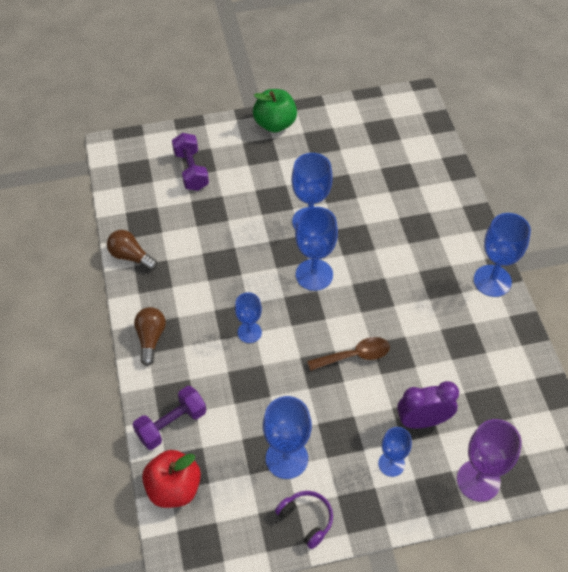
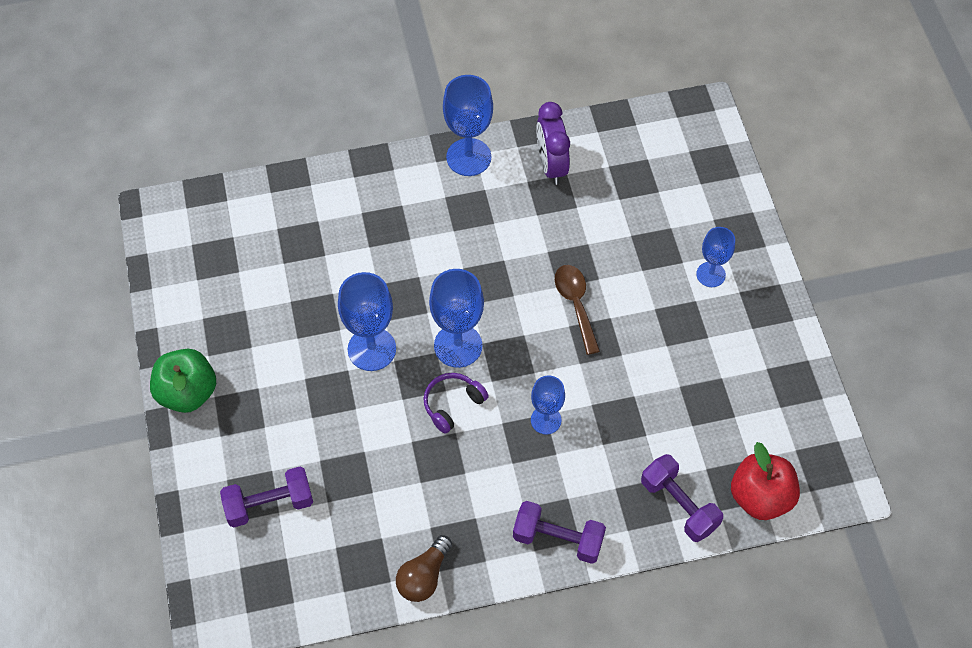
camera: 90 degrees left, 5 degrees up
(150, 338) = (558, 539): brown light bulb -> purple dumbbell
(286, 458) = (713, 378): blue goblet -> none
(306, 519) = (782, 358): purple headphones -> purple headphones (452, 404)
(423, 421) = (656, 241): purple clock -> purple clock (551, 165)
(478, 480) = (722, 196): purple goblet -> none

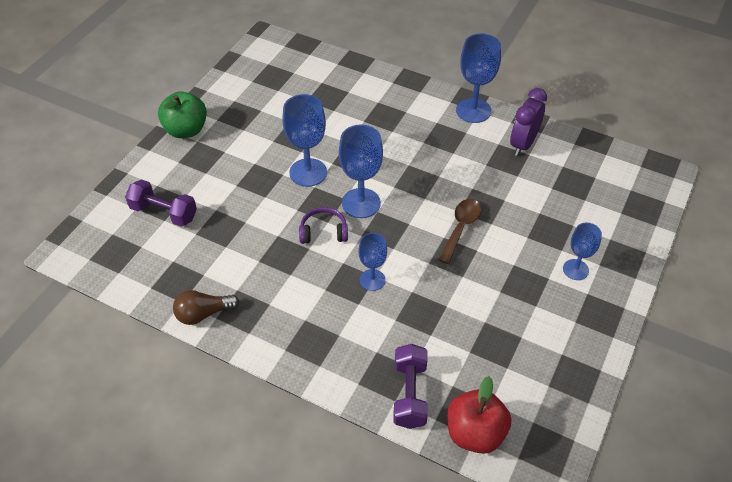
camera: 40 degrees right, 10 degrees down
(558, 539) = (307, 354): purple dumbbell -> none

